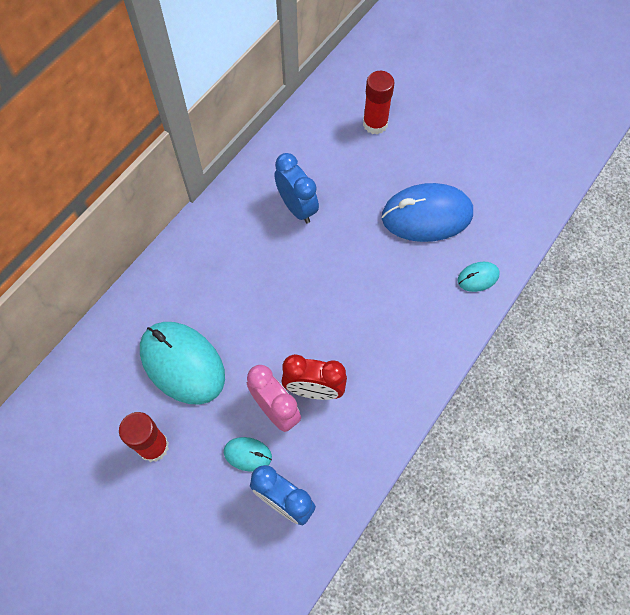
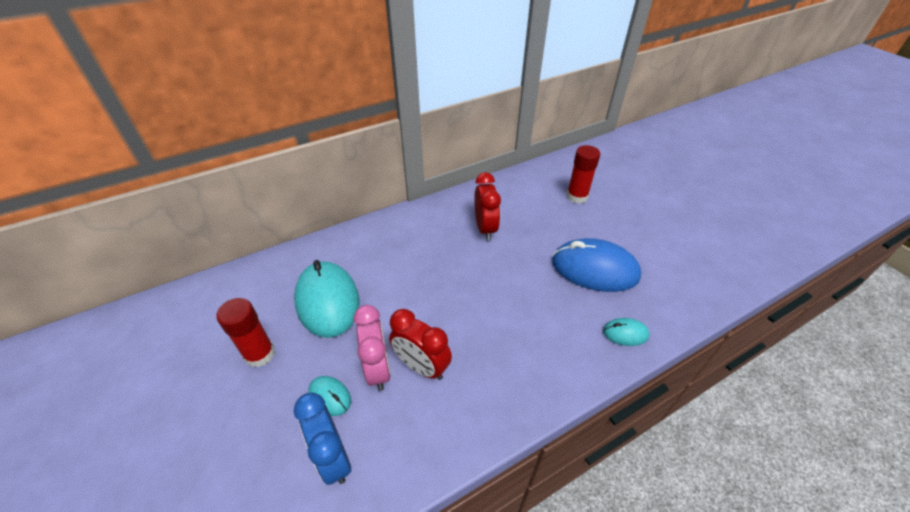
camera: 25 degrees right, 20 degrees down
(297, 208) = (485, 228): blue clock -> red clock

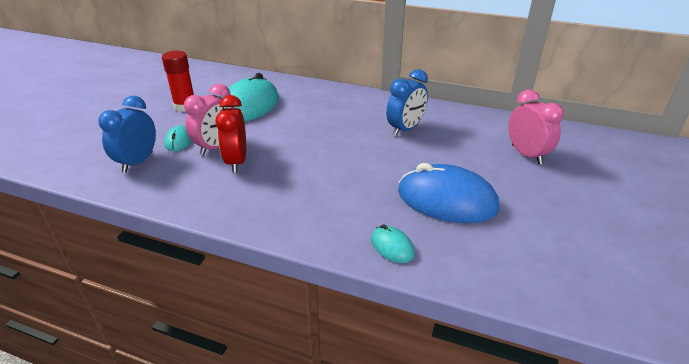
camera: 50 degrees right, 10 degrees down
(485, 228) = (405, 129): red clock -> blue clock
(577, 196) = (526, 154): red glue stick -> pink clock
(594, 269) = (446, 199): blue mouse -> blue mouse turned 45 degrees counterclockwise

